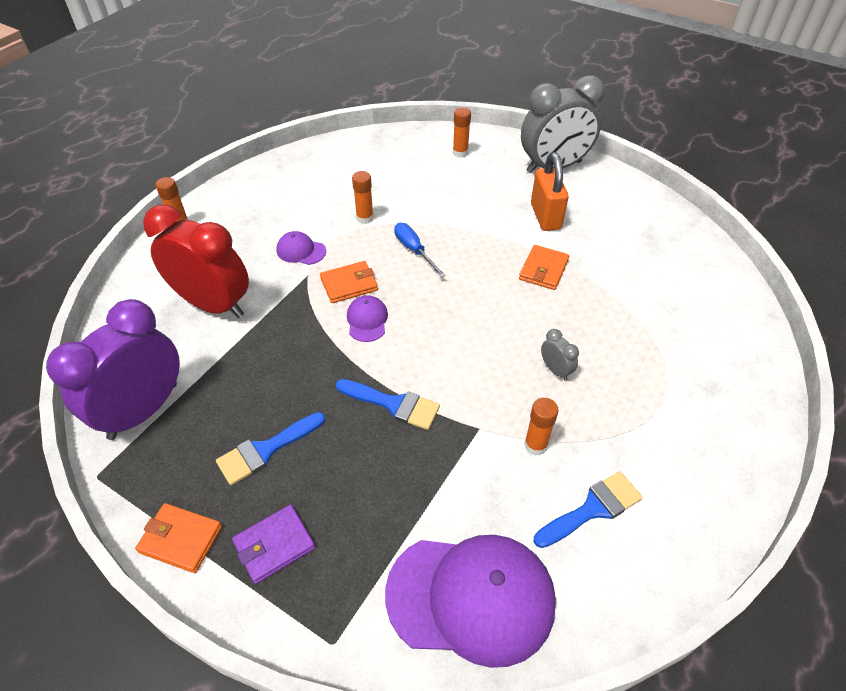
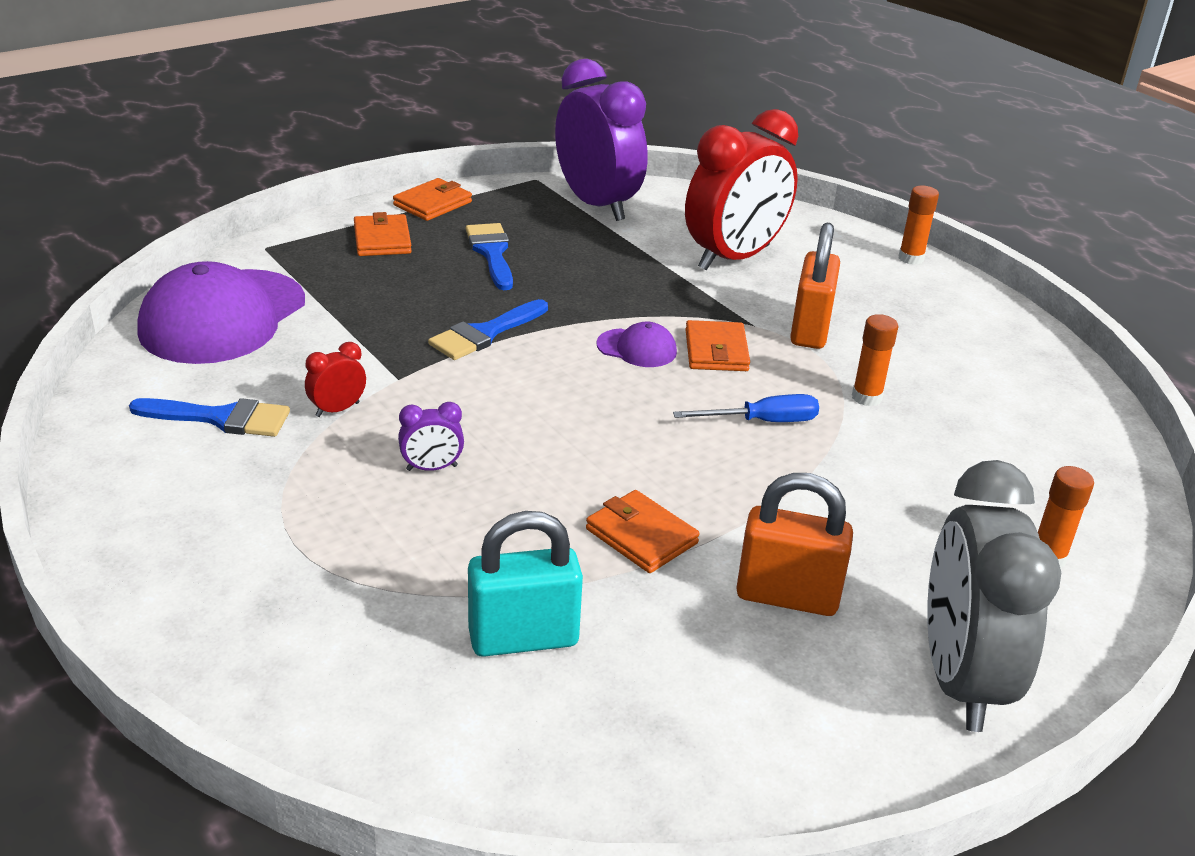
camera: 110 degrees right, 15 degrees down
(274, 545) = (382, 240): purple wallet -> orange wallet
(301, 251) = (810, 330): purple cap -> orange padlock
(535, 445) = (337, 409): orange glue stick -> red clock
(555, 370) = (432, 468): grey clock -> purple clock
(592, 509) = (221, 418): blue brush -> blue brush turned 75 degrees counterclockwise
(643, 287) = (523, 638): none -> turquoise padlock

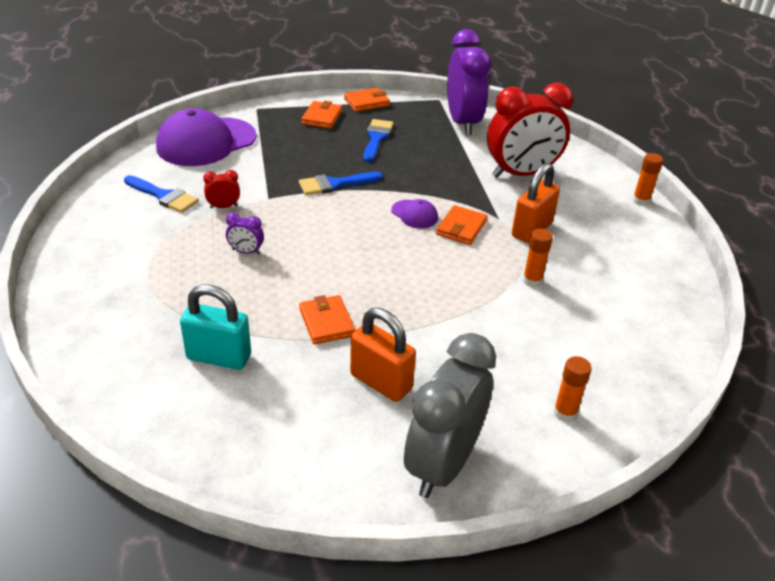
camera: 25 degrees right, 5 degrees up
(762, 422) = (453, 277): blue screwdriver -> none

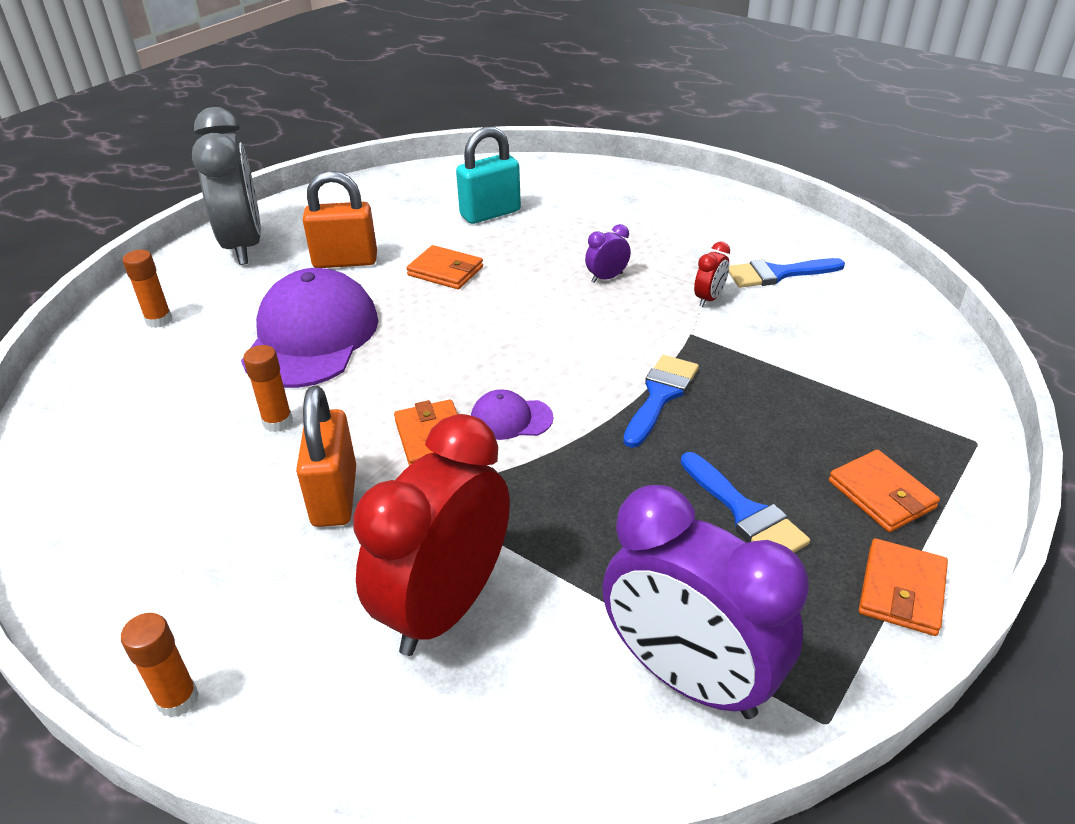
camera: 140 degrees right, 0 degrees up
(206, 142) = (892, 349): purple cap -> purple cap (311, 337)

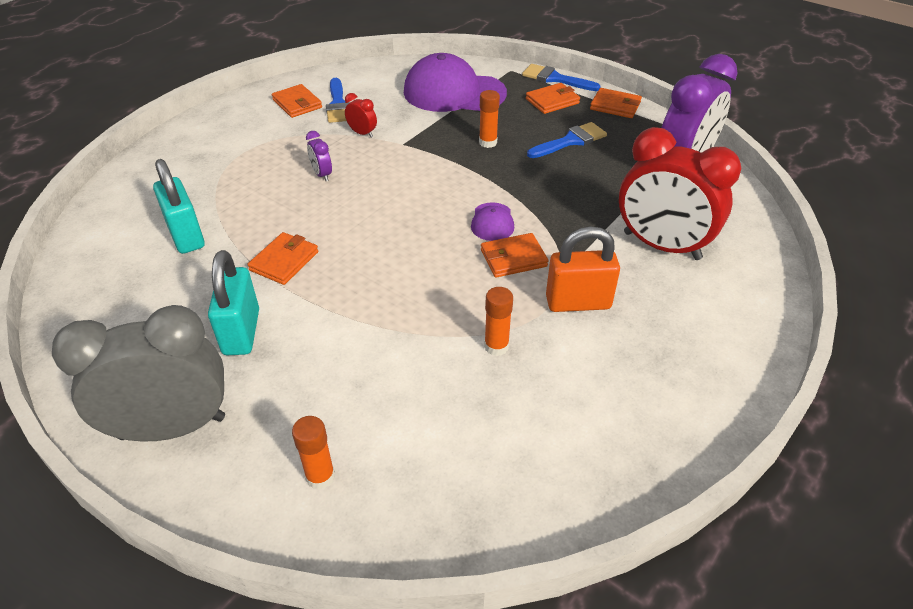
camera: 90 degrees left, 5 degrees up
(178, 699) = (760, 353): orange glue stick -> orange glue stick (488, 142)
(311, 337) = (375, 341): purple cap -> purple cap (454, 92)
(345, 261) = (241, 332): orange padlock -> turquoise padlock
(660, 396) = (469, 160): blue brush -> blue brush (555, 79)
(767, 244) = (297, 104): none -> orange wallet

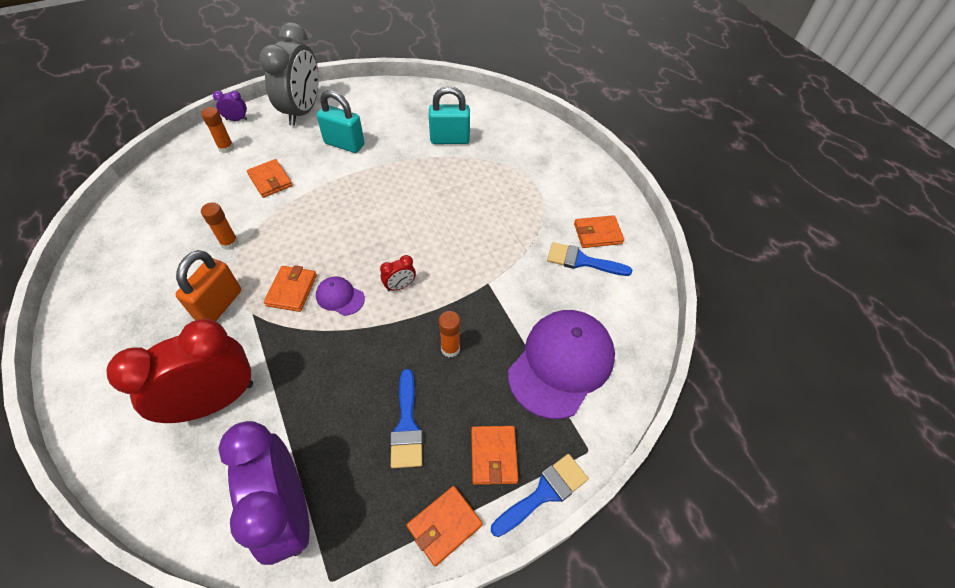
camera: 115 degrees right, 10 degrees up
(284, 261) = (390, 174): orange wallet -> orange wallet (270, 180)
(322, 174) = (475, 218): purple clock -> purple clock (236, 119)
(362, 133) = (522, 261): red clock -> red clock (400, 286)

